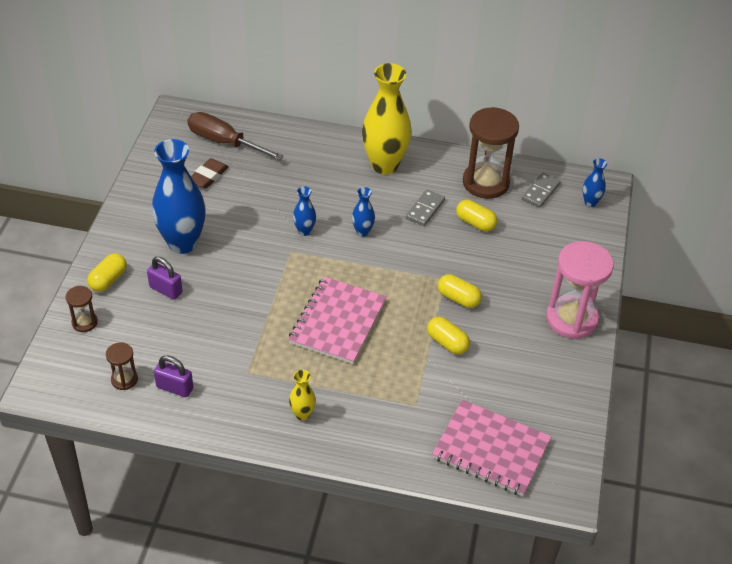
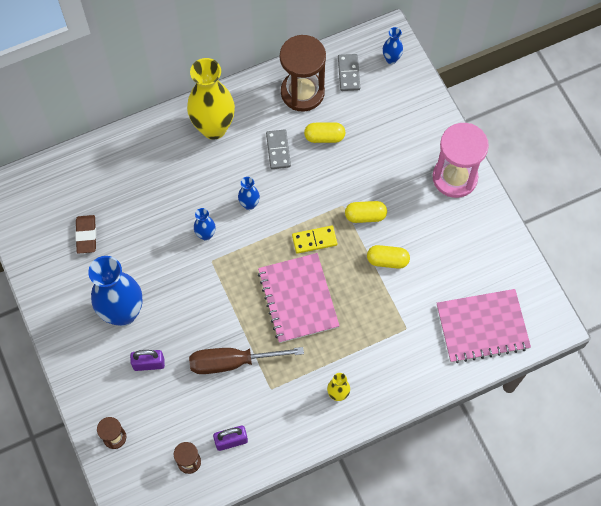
camera: 35 degrees left, 20 degrees up
(108, 280) = (97, 387): yellow capsule -> none
(223, 142) = (68, 193): brown screwdriver -> brown screwdriver (231, 362)
(394, 289) = (314, 240): none -> yellow domino

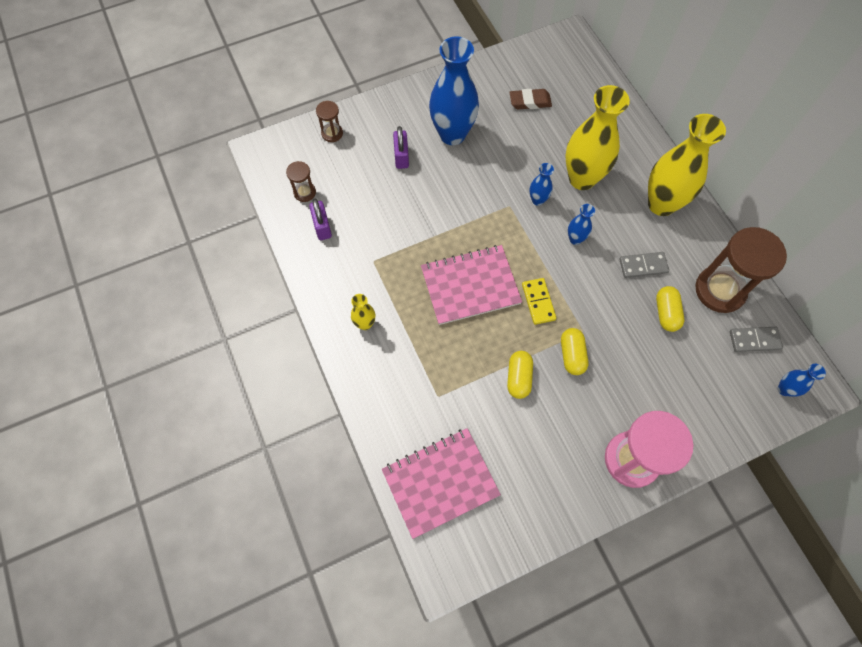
camera: 90 degrees right, 0 degrees up
(183, 193) = (582, 178): none -> yellow vase
(231, 362) = (402, 225): brown screwdriver -> none
(482, 326) = (440, 482): pink notebook -> pink notebook turned 75 degrees clockwise

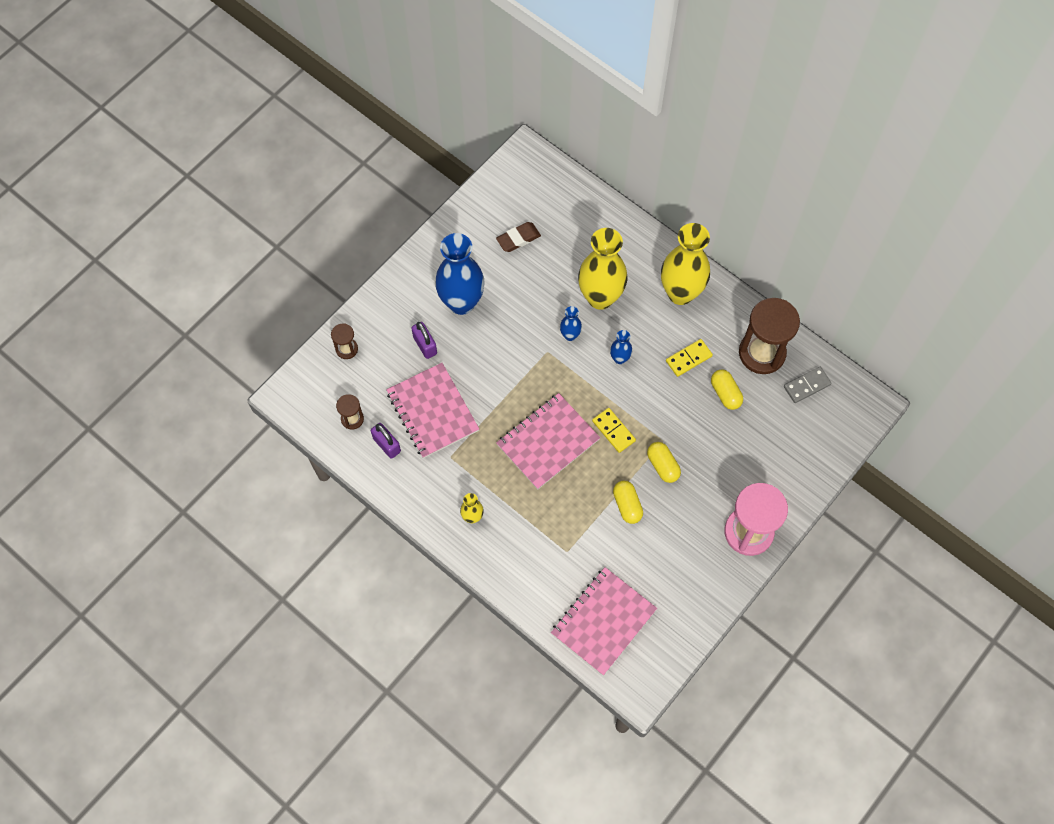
camera: 25 degrees left, 0 degrees up
(378, 215) = (433, 411): none -> pink notebook
(643, 266) = (688, 359): grey domino -> yellow domino
(784, 389) = (846, 418): blue vase -> none

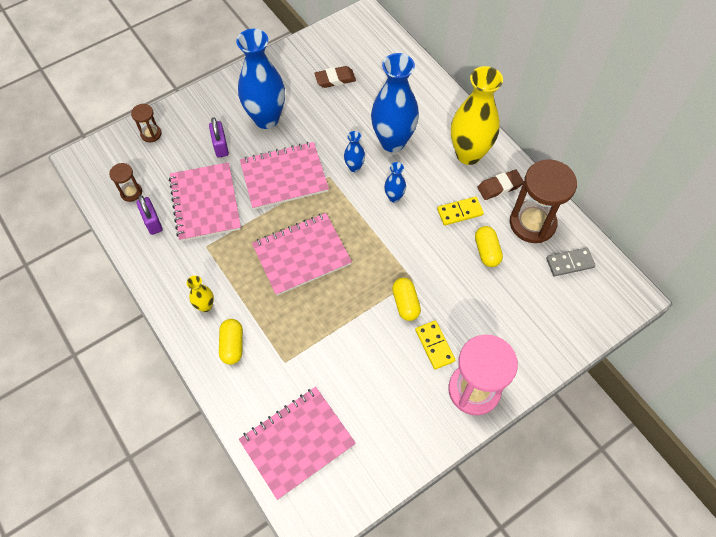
camera: 15 degrees right, 5 degrees down
(502, 364) = (284, 177): none -> pink notebook
(600, 297) = (392, 142): yellow vase -> blue vase
(613, 431) = (367, 260): yellow domino -> yellow domino (434, 345)
(627, 505) = (358, 332): yellow capsule -> yellow capsule (232, 345)
(720, 322) = (499, 187): none -> brown eraser

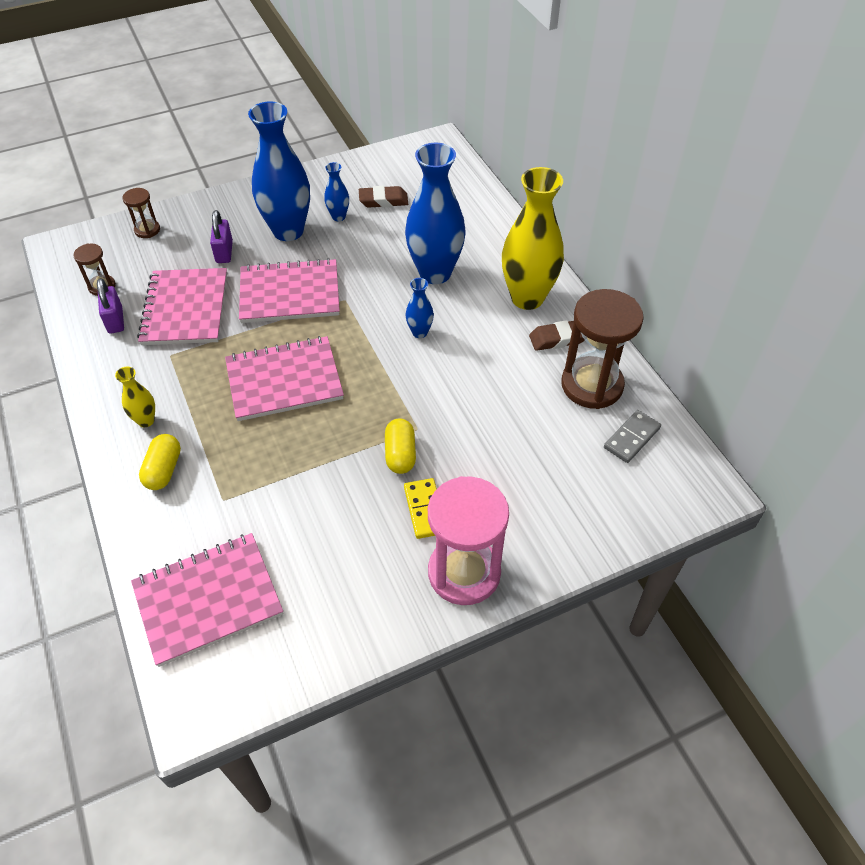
camera: 10 degrees right, 10 degrees down
(354, 167) = (379, 294): blue vase -> blue vase (338, 217)
(460, 212) = (499, 360): yellow domino -> none
(486, 251) = (523, 409): yellow capsule -> none
(570, 263) = (632, 438): grey domino -> grey domino turned 45 degrees counterclockwise

